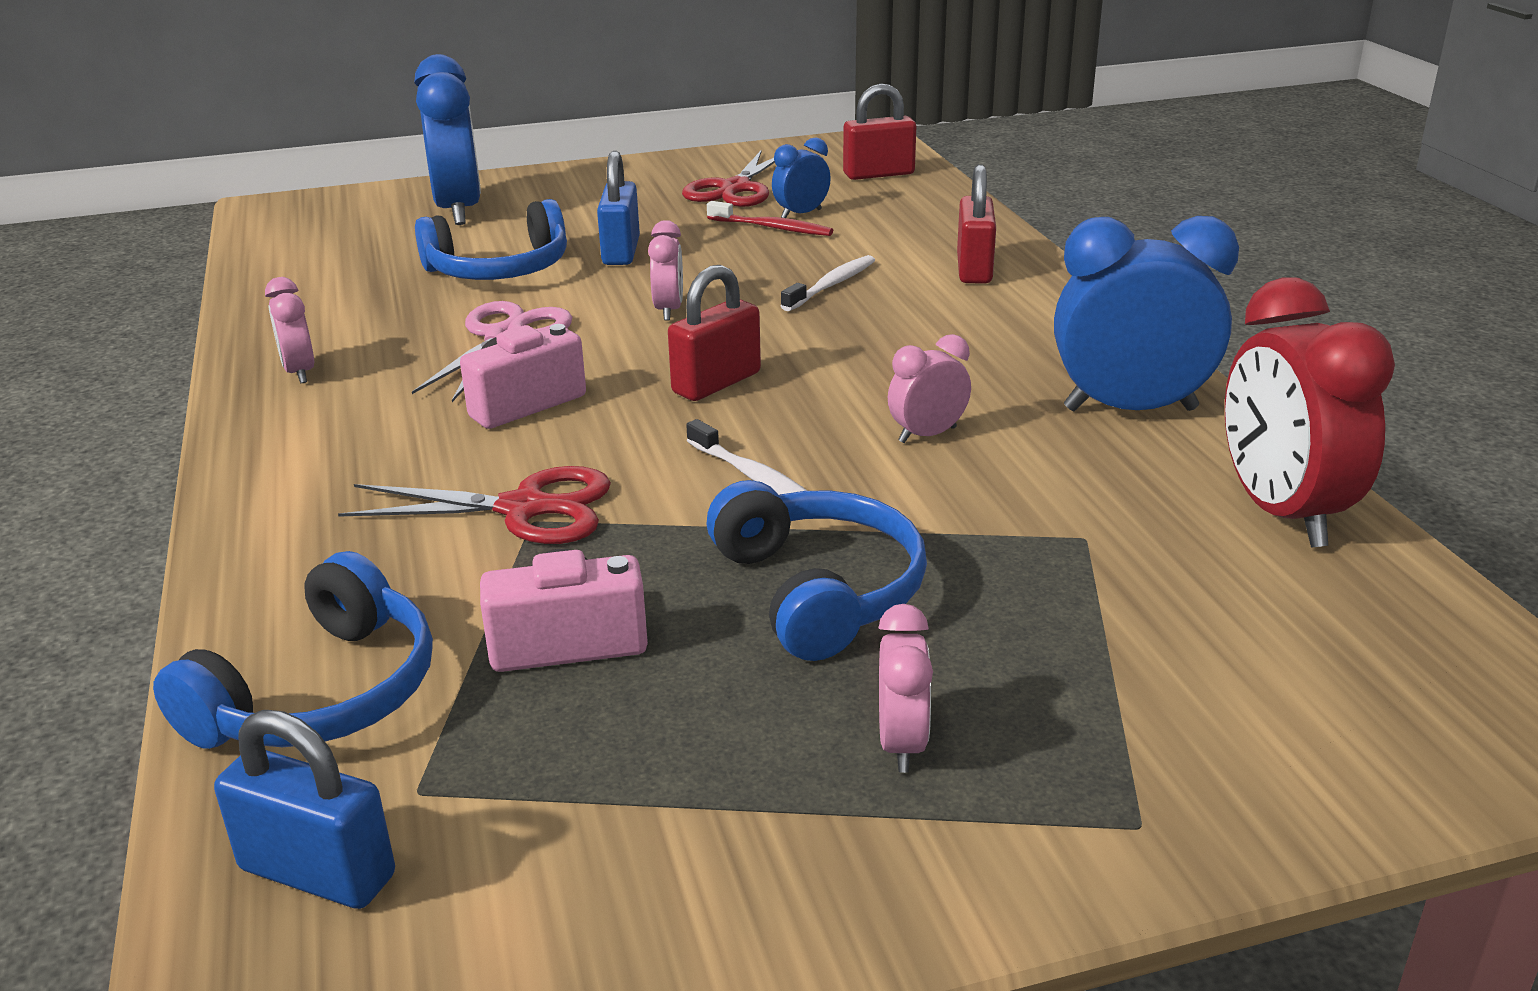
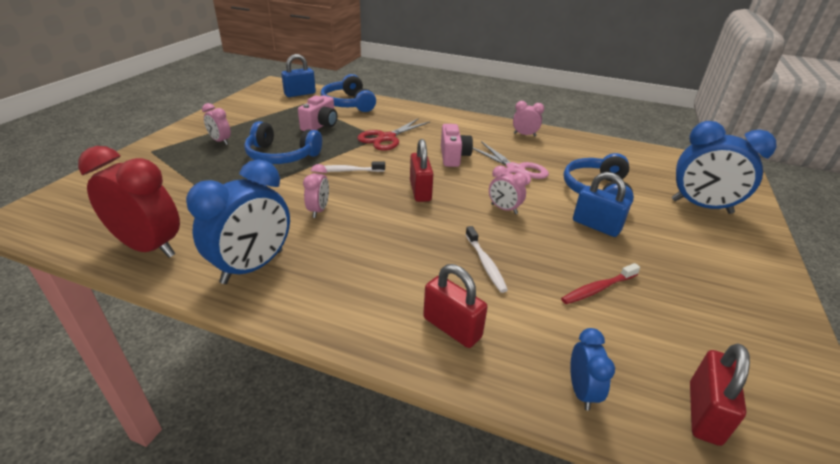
camera: 125 degrees right, 5 degrees up
(735, 189) = (697, 312): red scissors -> none
(801, 214) = (618, 313): blue clock -> blue clock (581, 391)

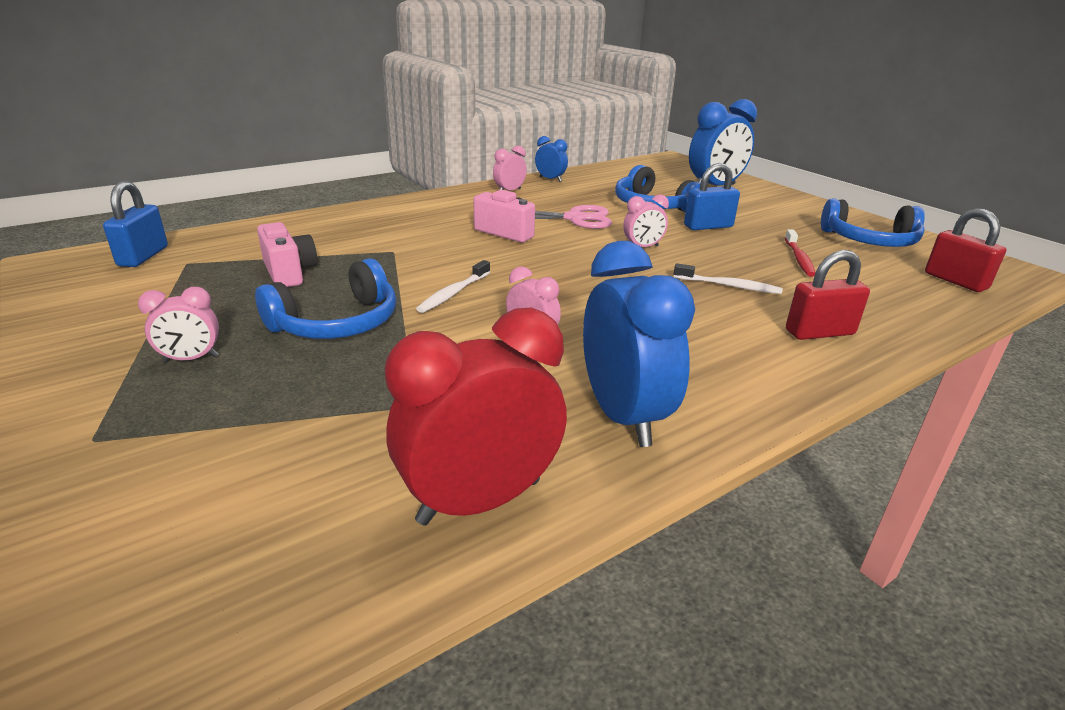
camera: 55 degrees left, 5 degrees down
(348, 103) = (254, 238): blue headphones -> blue headphones (869, 241)
(386, 138) = (403, 248): red scissors -> none
(420, 191) = (560, 270): red padlock -> none
(581, 391) = (923, 310): blue clock -> blue clock (550, 179)

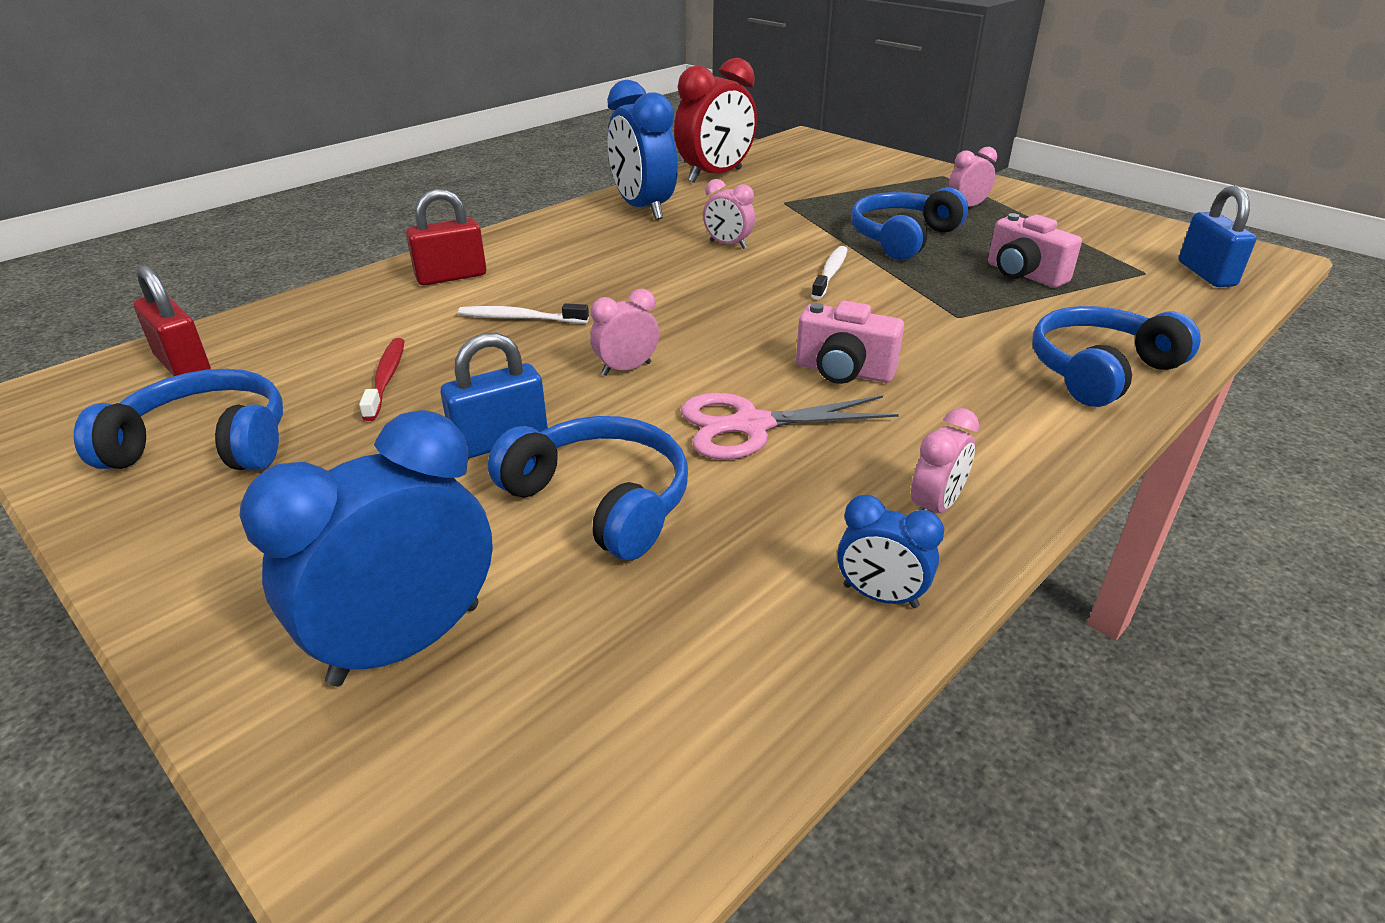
camera: 170 degrees right, 5 degrees up
(355, 217) = (1099, 370): none -> blue headphones

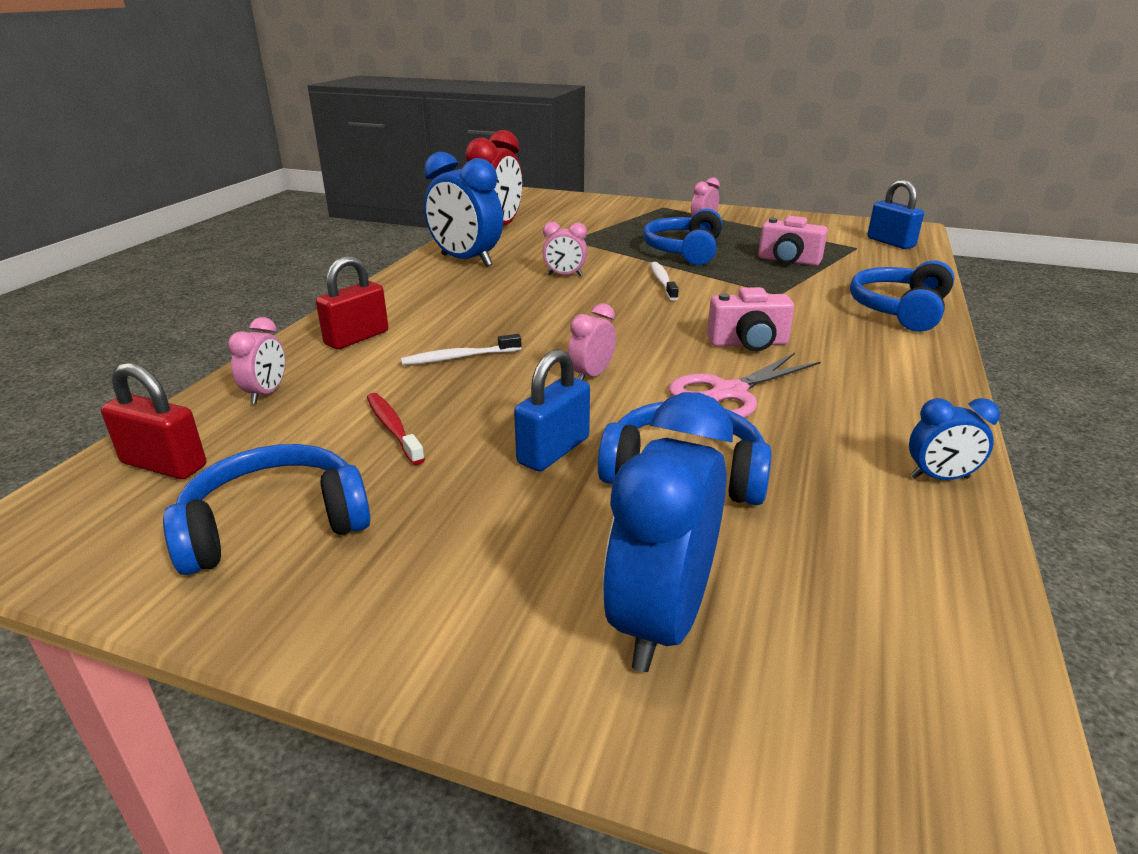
camera: 25 degrees left, 5 degrees down
(935, 507) = (905, 414): pink clock -> pink clock (266, 393)

